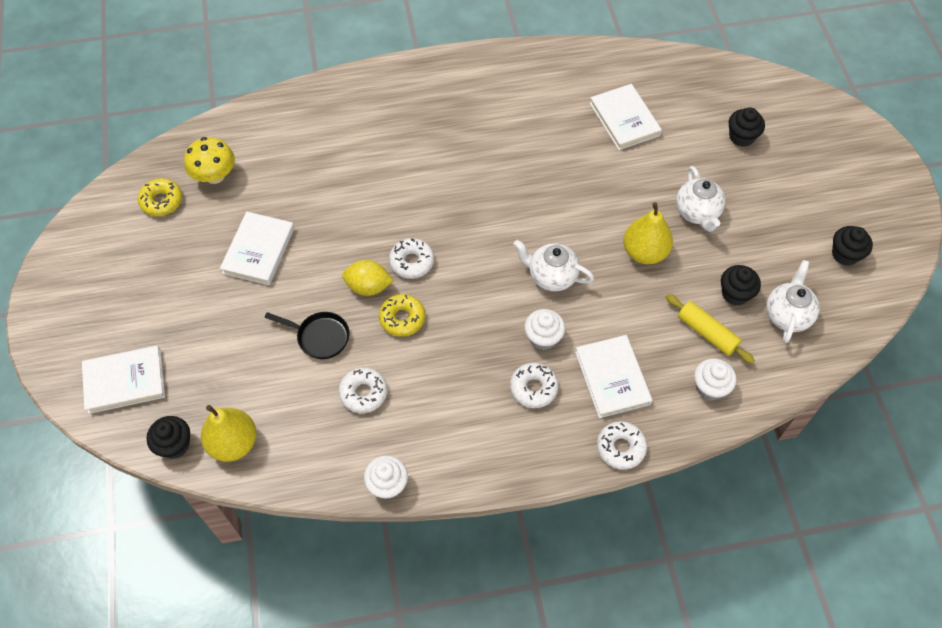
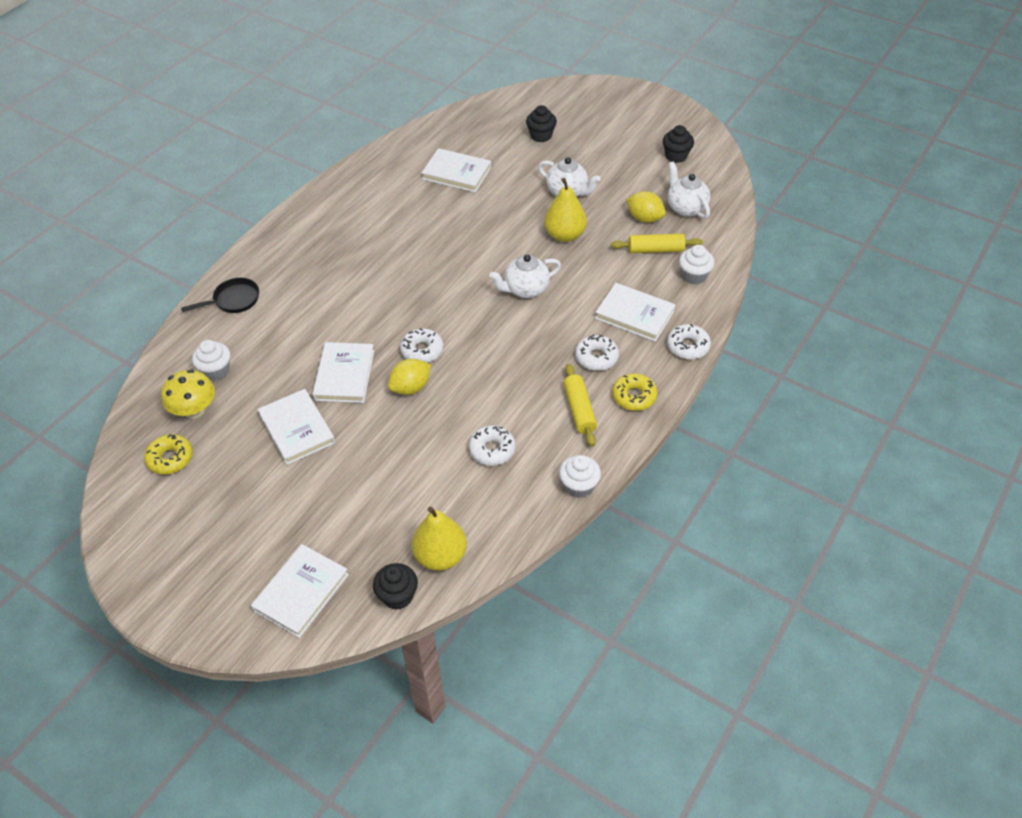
camera: 45 degrees left, 10 degrees down
(320, 337) = (416, 443): black pan -> black pan (233, 300)
(336, 234) = (344, 375): none -> white book
(402, 318) = (460, 387): yellow donut -> yellow donut (634, 396)
(464, 421) = (579, 410): none -> yellow rolling pin
(543, 338) = (565, 326): white cupcake -> white cupcake (216, 371)
(735, 294) = (644, 218): black cupcake -> yellow lemon

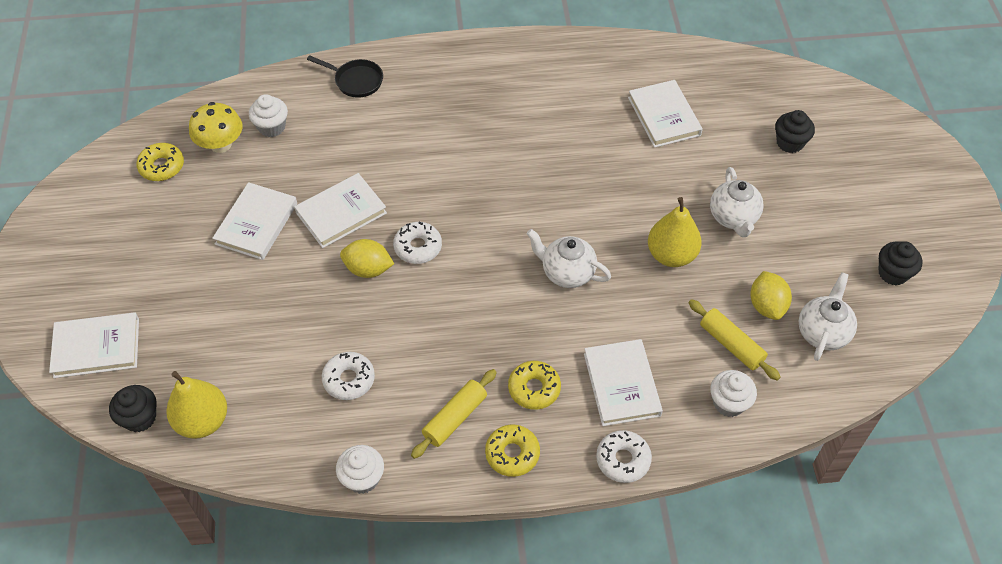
camera: 50 degrees right, 5 degrees up
(596, 357) = (534, 389): white donut -> yellow donut

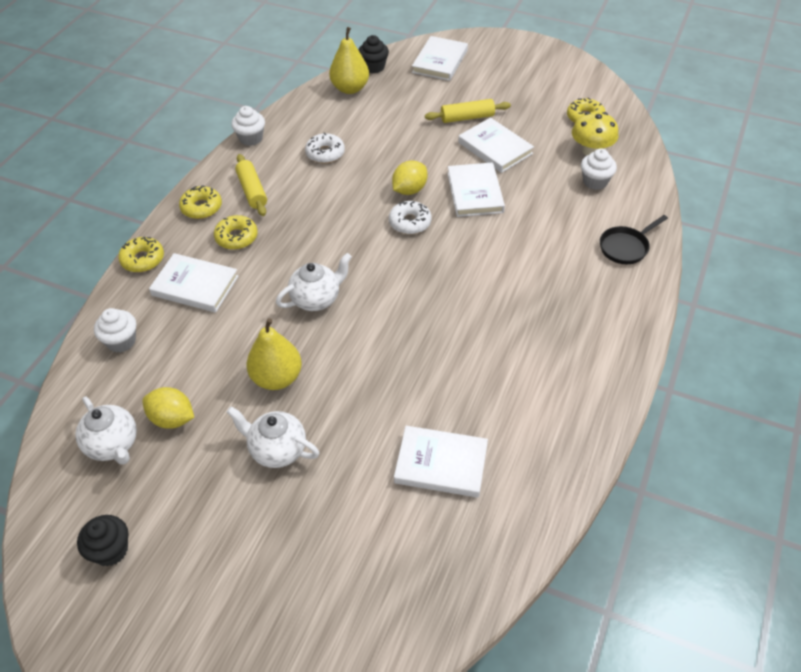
camera: 120 degrees right, 5 degrees down
(623, 460) = (143, 259): white donut -> yellow donut
(731, 345) = (163, 371): yellow rolling pin -> yellow rolling pin (467, 117)
(789, 143) = (328, 566): black cupcake -> none

